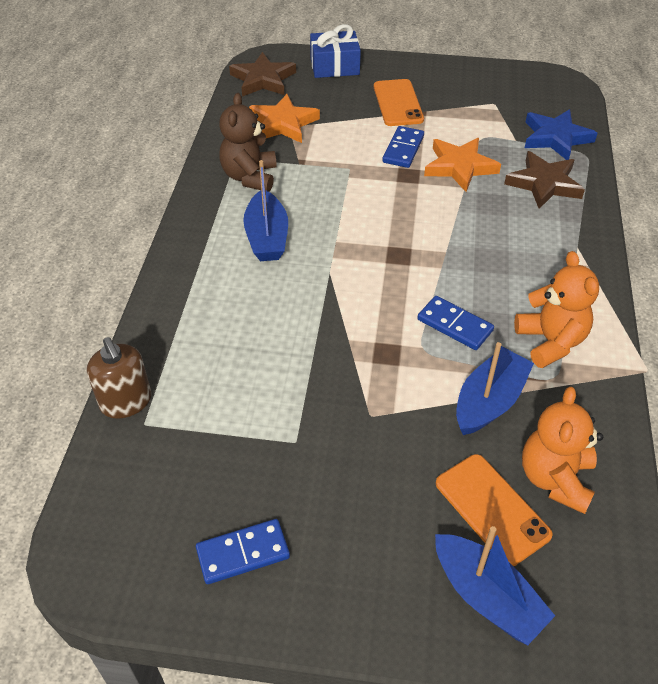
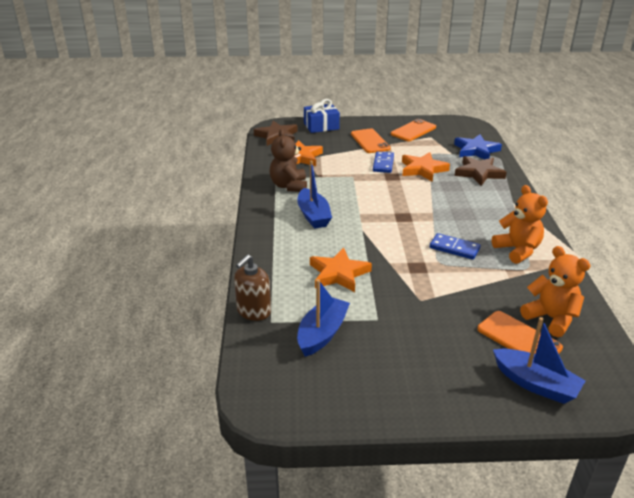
camera: 10 degrees left, 15 degrees down
(126, 402) = (253, 311): brown soap dispenser -> brown soap dispenser turned 75 degrees clockwise
(243, 553) = (367, 382): blue domino -> none
(268, 350) = (338, 273): none -> orange star
(471, 89) = (413, 131): none -> orange phone
(489, 401) = (493, 284): blue boat -> blue boat (322, 333)
(555, 479) = (551, 318): orange teddy bear -> orange teddy bear turned 135 degrees clockwise

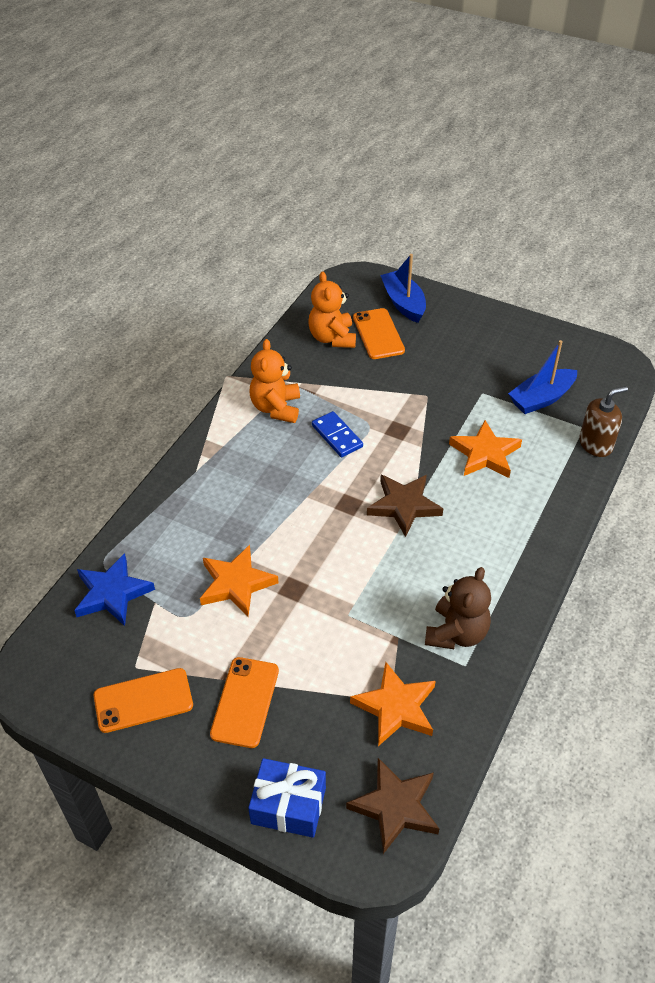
camera: 150 degrees left, 15 degrees up
(313, 216) = (458, 553): blue boat -> none
(383, 164) = (279, 625): blue domino -> none
(479, 173) = (171, 540): brown star -> brown star (404, 506)

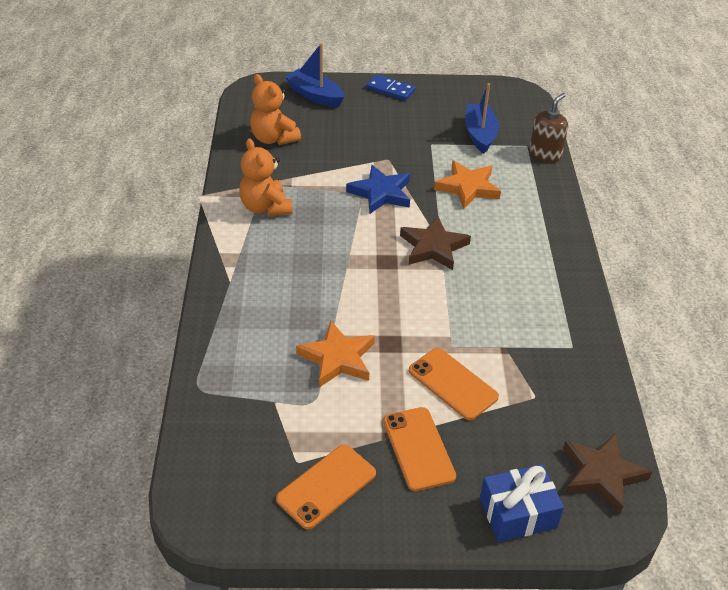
camera: 30 degrees left, 5 degrees down
(112, 593) = (227, 410): blue star -> blue star (381, 193)
(337, 436) = (336, 213): blue domino -> blue domino (390, 89)
(378, 334) = (311, 124): orange phone -> orange phone (453, 384)
(396, 707) = (544, 400): orange star -> none
(456, 633) = (547, 326): brown teddy bear -> none
(541, 399) = (480, 134): blue boat -> blue boat turned 150 degrees clockwise

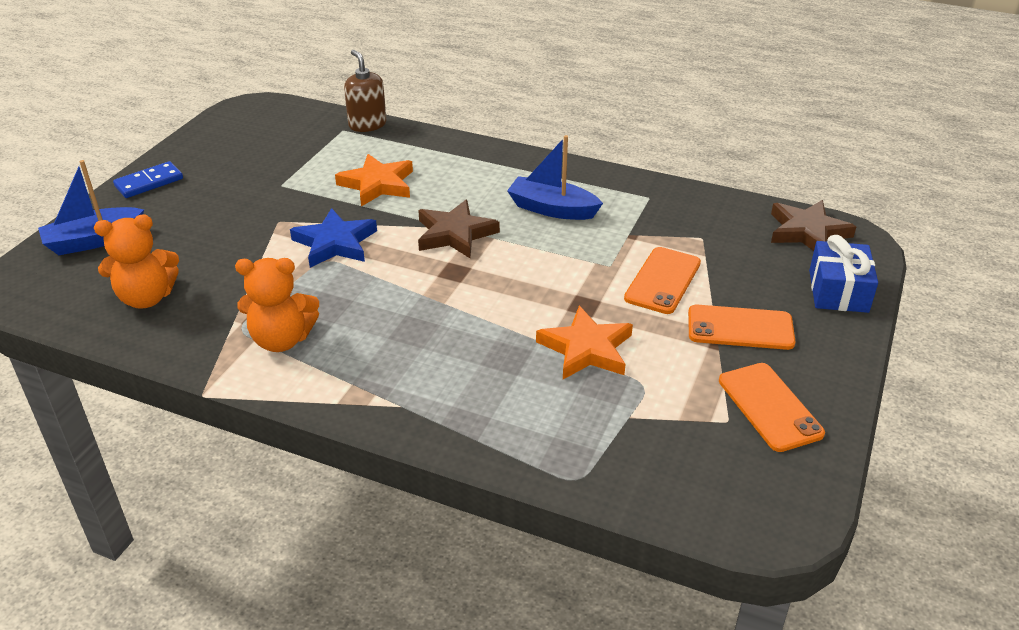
camera: 65 degrees left, 5 degrees down
(453, 384) = (662, 281): orange phone -> orange phone turned 45 degrees counterclockwise
(480, 134) = (297, 150): blue boat -> blue boat (552, 209)

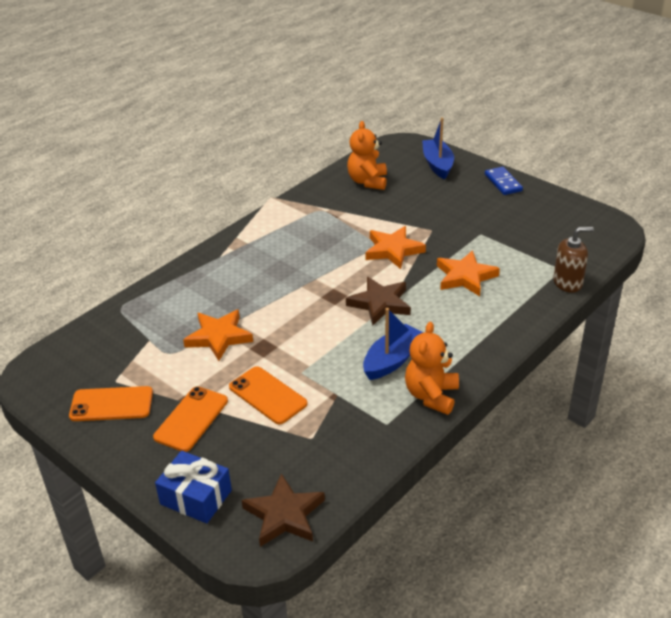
camera: 110 degrees right, 0 degrees up
(282, 340) = (301, 223): orange teddy bear -> orange teddy bear (431, 395)
(335, 243) = (393, 250): blue star -> orange star

